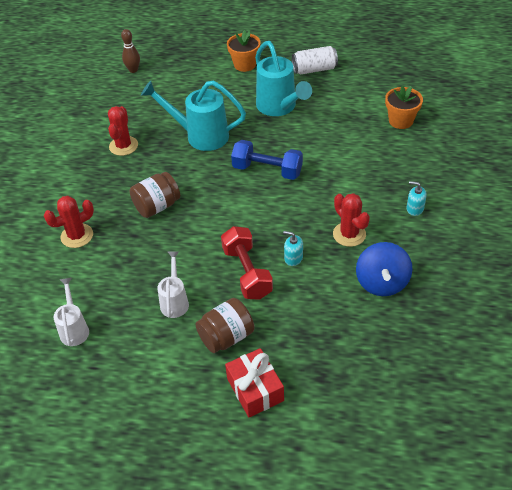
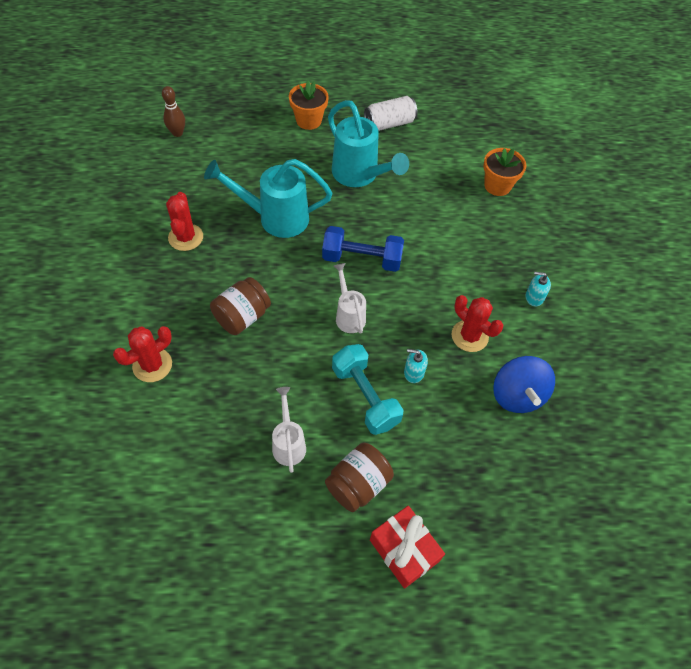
camera: 15 degrees left, 10 degrees up
(74, 329) = (174, 494): white watering can -> white watering can (349, 315)
(247, 273) = (365, 396): red dumbbell -> turquoise dumbbell

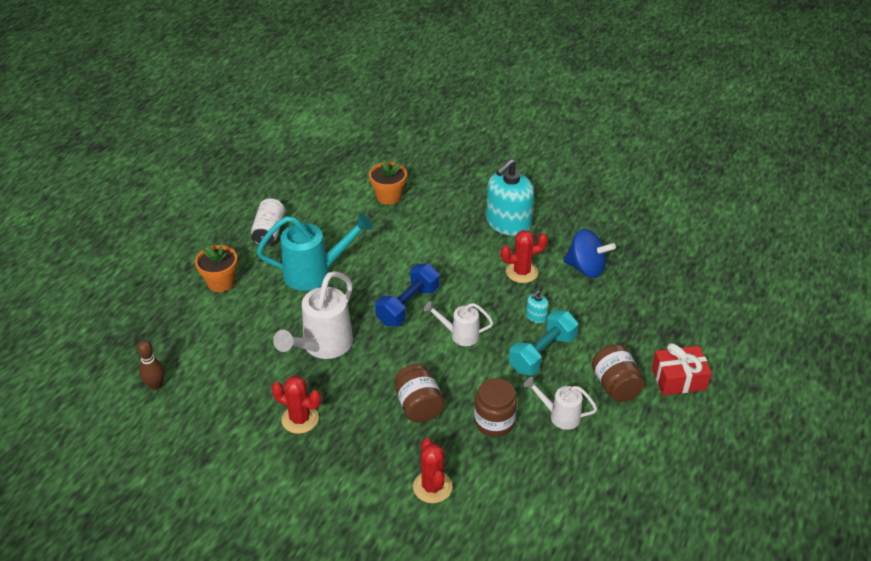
camera: 60 degrees left, 15 degrees down
(252, 386) = (494, 421): none -> brown jar
(275, 218) = (323, 346): turquoise watering can -> white watering can
(365, 396) = (542, 353): turquoise dumbbell -> turquoise dumbbell turned 45 degrees counterclockwise
(534, 297) = (508, 223): turquoise soap dispenser -> turquoise soap dispenser, size x2.37

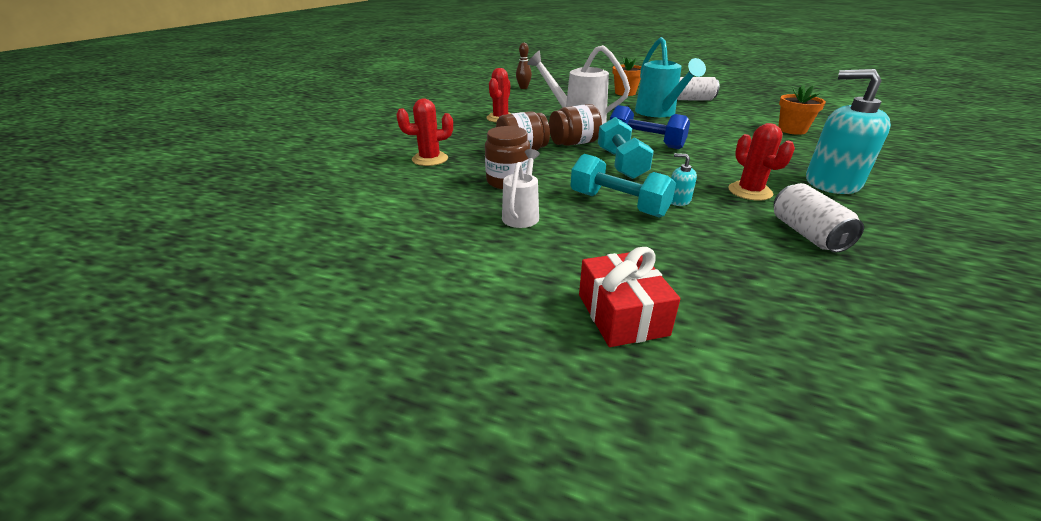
camera: 85 degrees right, 10 degrees down
(460, 335) = (621, 164): white watering can -> turquoise dumbbell
(586, 268) = (807, 234): blue spinning top -> white can
(615, 385) = (584, 253): brown jar -> brown jar (573, 143)

